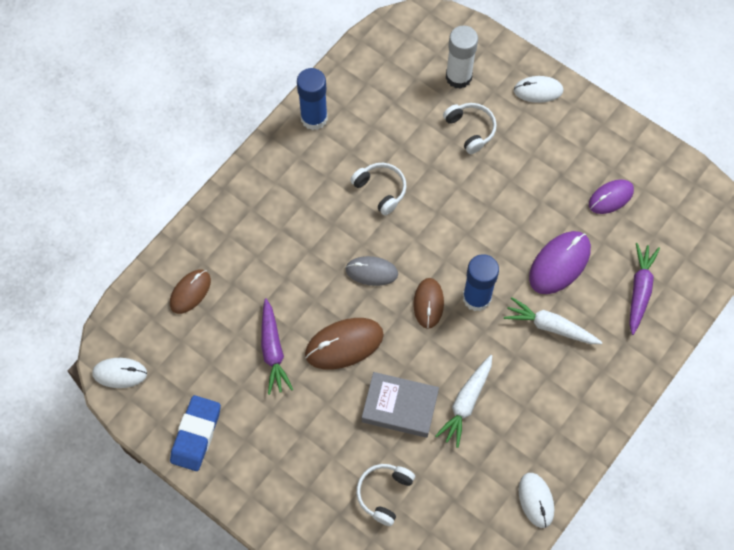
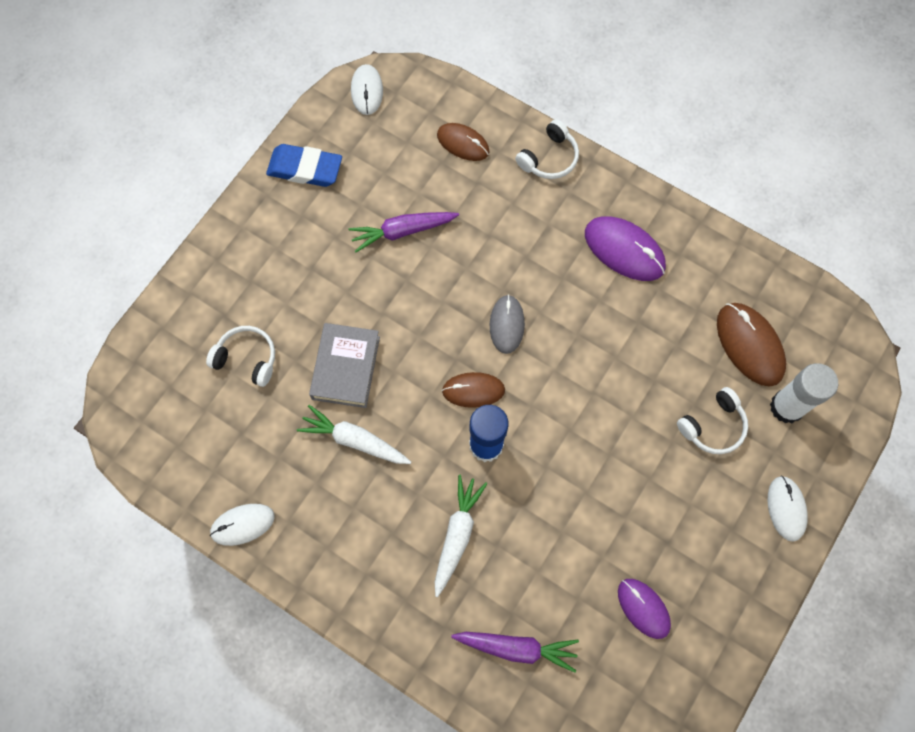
camera: 85 degrees right, 5 degrees up
(314, 118) = (697, 245): blue glue stick -> none
(344, 344) = (415, 303): brown mouse -> brown mouse (749, 345)
(380, 190) = (613, 326): white headphones -> white headphones (549, 158)
(559, 263) = (542, 543): purple mouse -> purple mouse (624, 250)

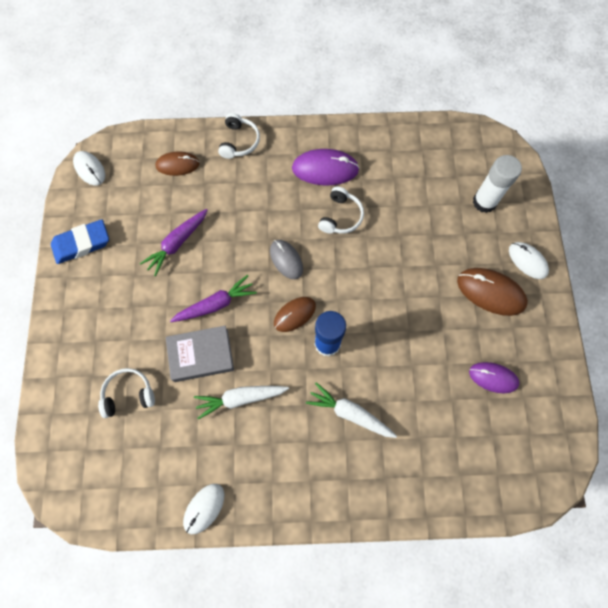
camera: 35 degrees left, 0 degrees up
(345, 368) = (201, 355): grey book -> grey book turned 75 degrees counterclockwise
(457, 535) = (350, 413): white carrot -> white carrot turned 45 degrees counterclockwise
(516, 648) = (438, 458): purple carrot -> purple carrot (215, 304)
(713, 426) = (452, 240): white headphones -> white headphones (340, 216)
(749, 345) = (438, 179): brown mouse -> brown mouse (490, 292)

